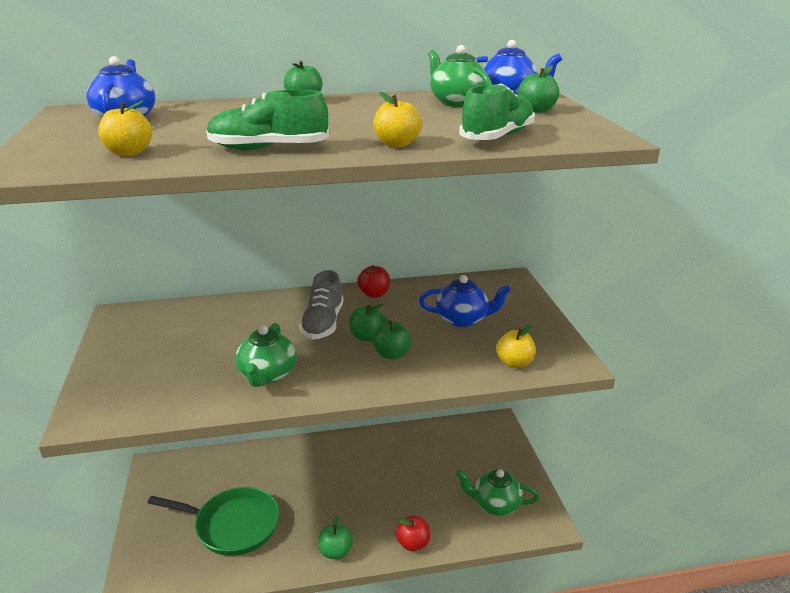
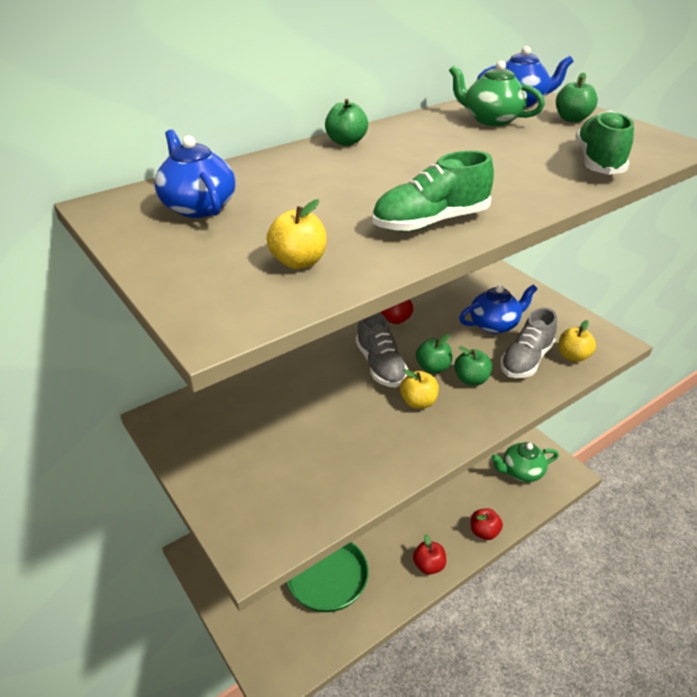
camera: 25 degrees left, 10 degrees up
(267, 375) = (384, 438): green teapot -> none
(335, 552) = (428, 565): green apple -> red apple
(396, 144) = (534, 189): yellow apple -> yellow apple (418, 402)
(462, 354) = (526, 360): none -> grey shoe

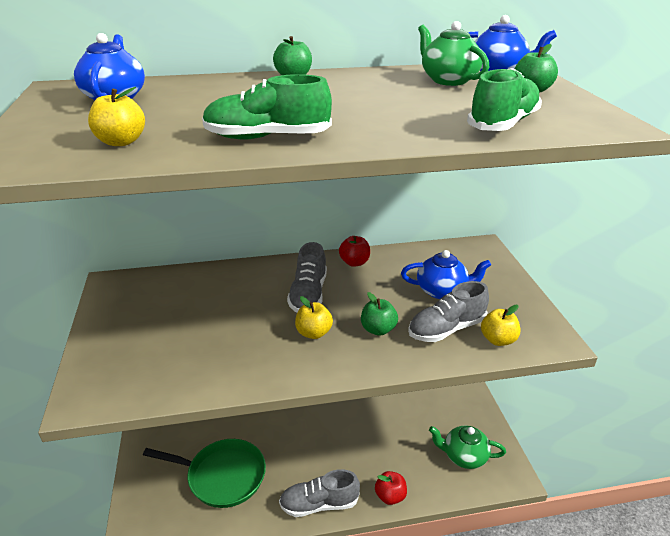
camera: 25 degrees right, 5 degrees down
(428, 565) = (319, 504): red apple -> grey shoe
(433, 368) = (352, 310): green apple -> none

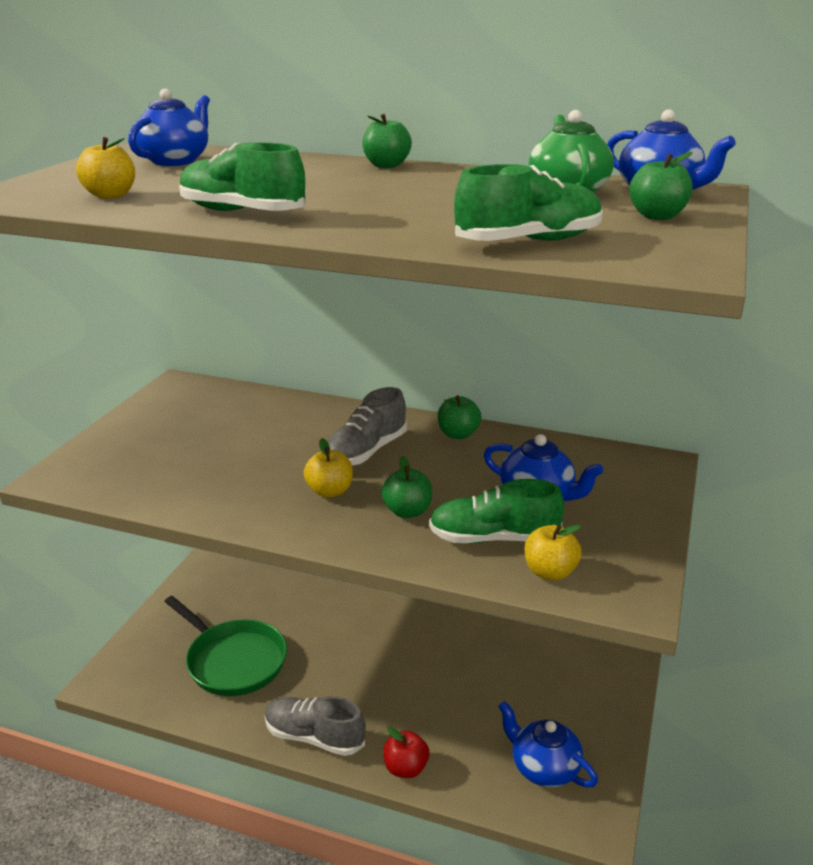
camera: 30 degrees right, 5 degrees down
(354, 262) = (458, 434): red apple -> green apple
(446, 329) = (494, 538): grey shoe -> green shoe
(464, 456) = (544, 768): green teapot -> blue teapot

